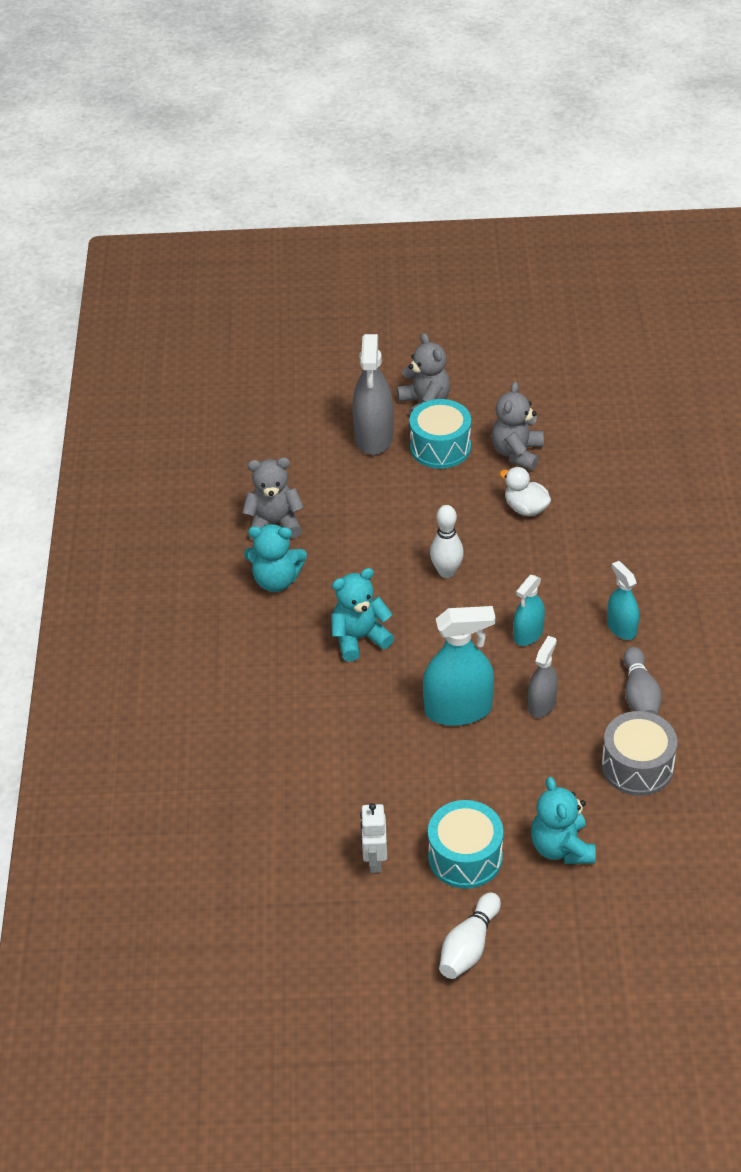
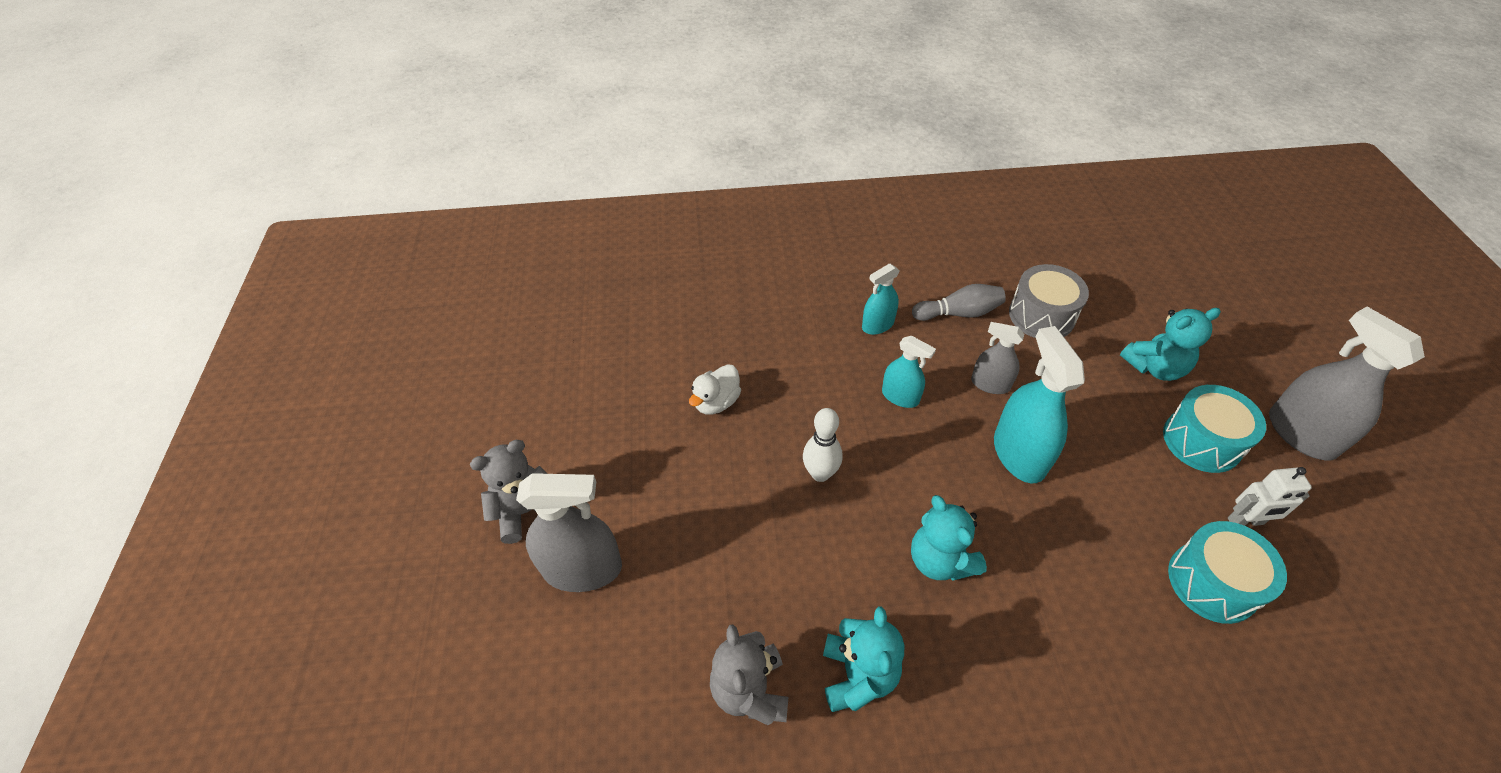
camera: 95 degrees left, 5 degrees up
(440, 447) = (610, 489): turquoise drum -> turquoise drum (1212, 582)
(469, 946) = (1300, 434): white bowling pin -> grey spray bottle
(517, 453) = (627, 412): grey teddy bear -> none

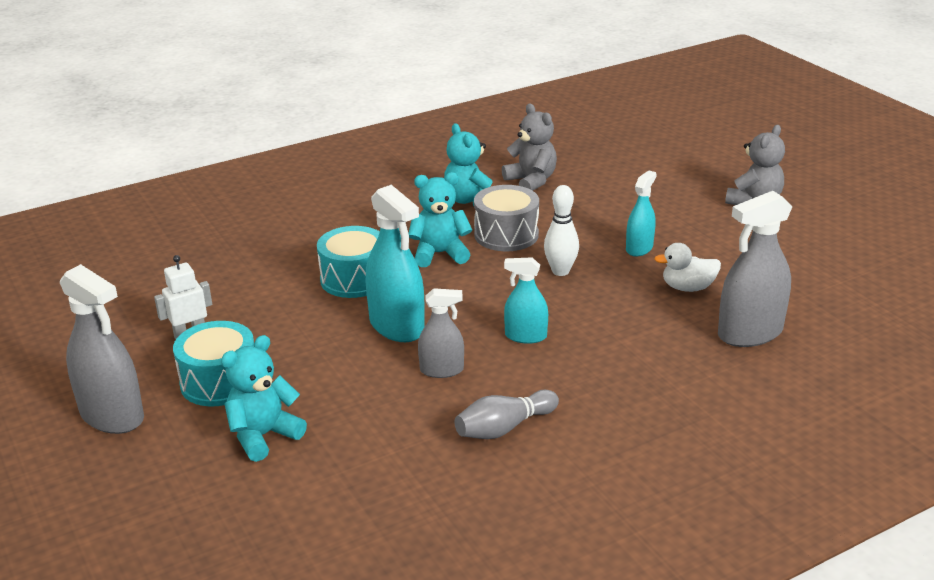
camera: 155 degrees right, 20 degrees down
(583, 569) = (682, 191): grey spray bottle -> grey spray bottle (750, 333)
(716, 402) = (687, 288): white duck -> white duck turned 105 degrees counterclockwise
(877, 325) = (588, 389): turquoise spray bottle -> turquoise spray bottle (639, 248)
(940, 560) = (440, 254): turquoise teddy bear -> turquoise teddy bear turned 45 degrees counterclockwise
(1041, 315) = (404, 454): grey drum -> grey drum (506, 235)
(1212, 582) = (227, 294): turquoise drum -> turquoise drum (354, 279)

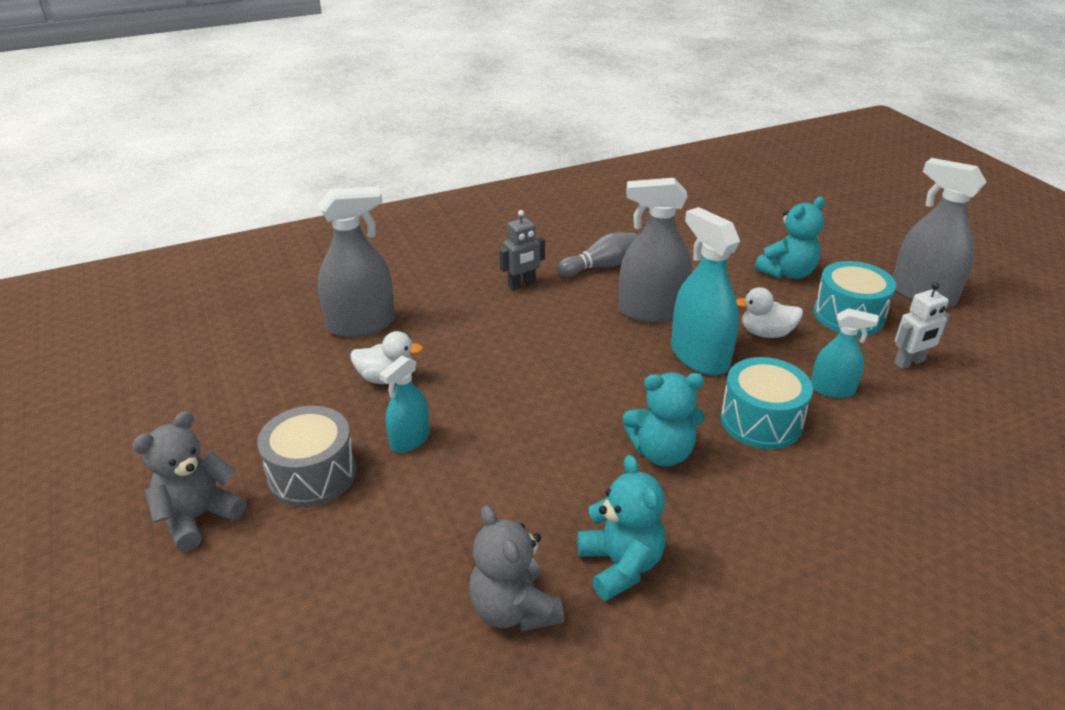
camera: 175 degrees left, 5 degrees up
(321, 354) = (766, 333): none -> white duck
(441, 370) = (651, 311): grey spray bottle -> grey spray bottle, size x1.72
(506, 235) = (573, 480): grey drum -> grey drum (312, 474)
(525, 336) = (572, 337): turquoise spray bottle -> turquoise spray bottle (832, 389)
(560, 271) = (517, 412): white bowling pin -> none
(597, 393) = (522, 285): none -> grey robot

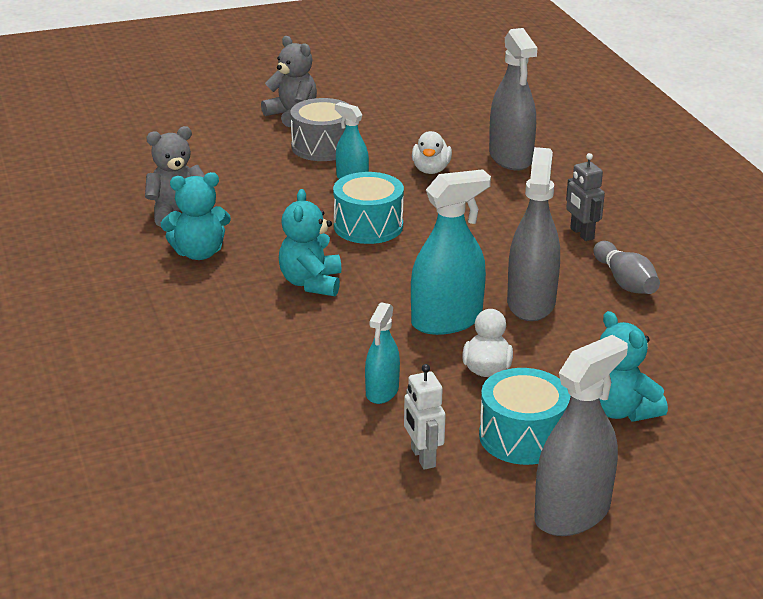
camera: 95 degrees right, 5 degrees down
(761, 421) = (341, 339): turquoise drum -> turquoise drum (368, 226)

